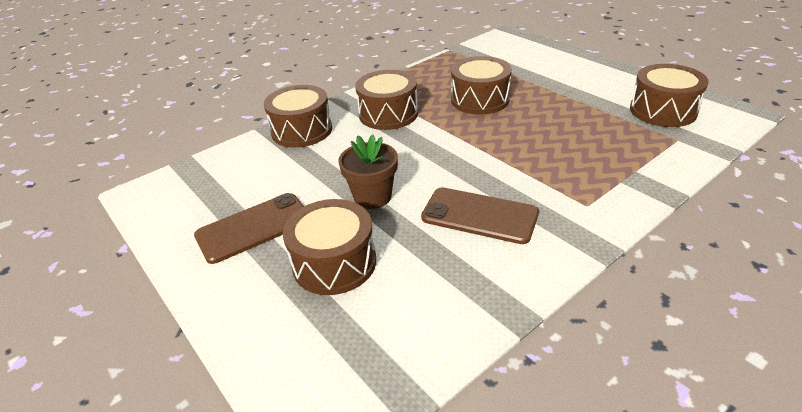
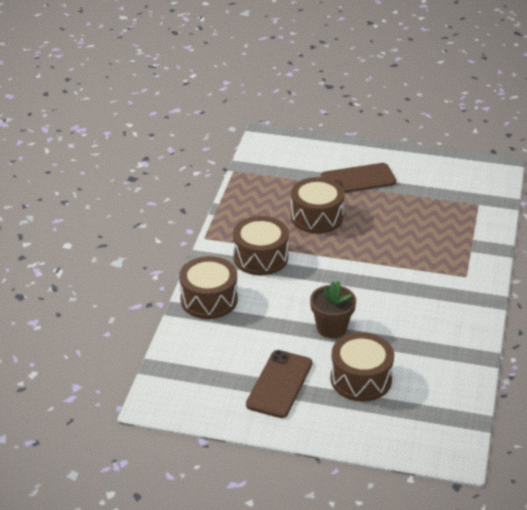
camera: 40 degrees left, 0 degrees up
(479, 215) = (412, 310): brown phone -> brown phone (358, 179)
(663, 110) = (451, 181): brown drum -> none

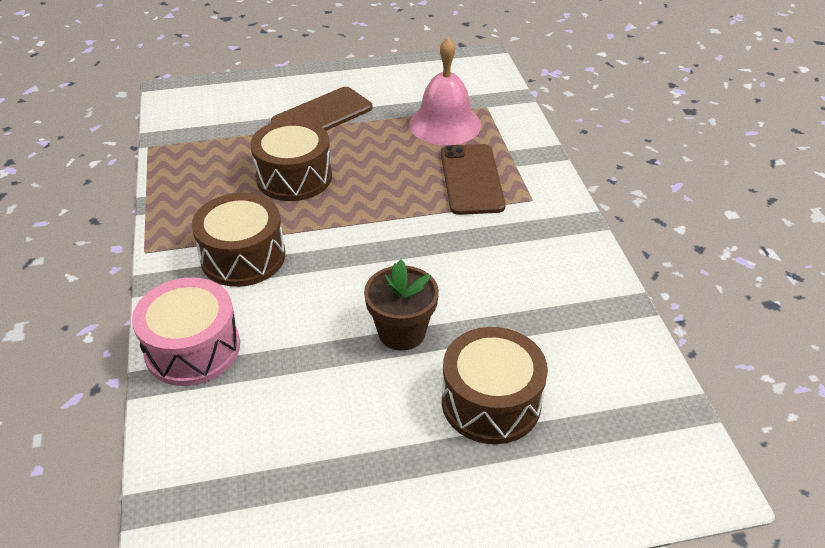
camera: 25 degrees left, 5 degrees up
(209, 299) = (192, 348): brown drum -> pink drum
(279, 384) = (374, 458): brown phone -> brown phone (471, 179)
(440, 208) = (445, 124): none -> pink bell

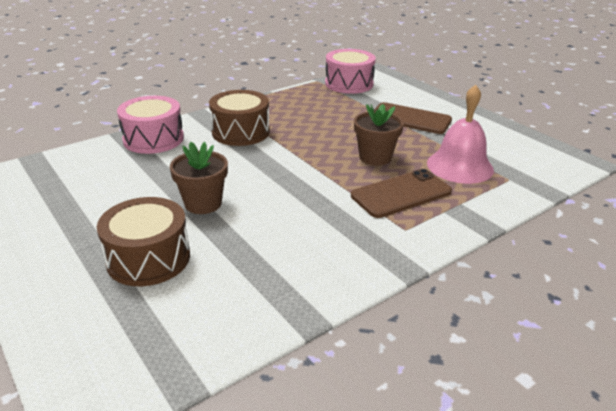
camera: 65 degrees right, 10 degrees down
(186, 124) = (349, 84): none -> pink drum
(294, 177) = (332, 127): brown drum -> none
(389, 170) = (375, 157): none -> brown flower pot

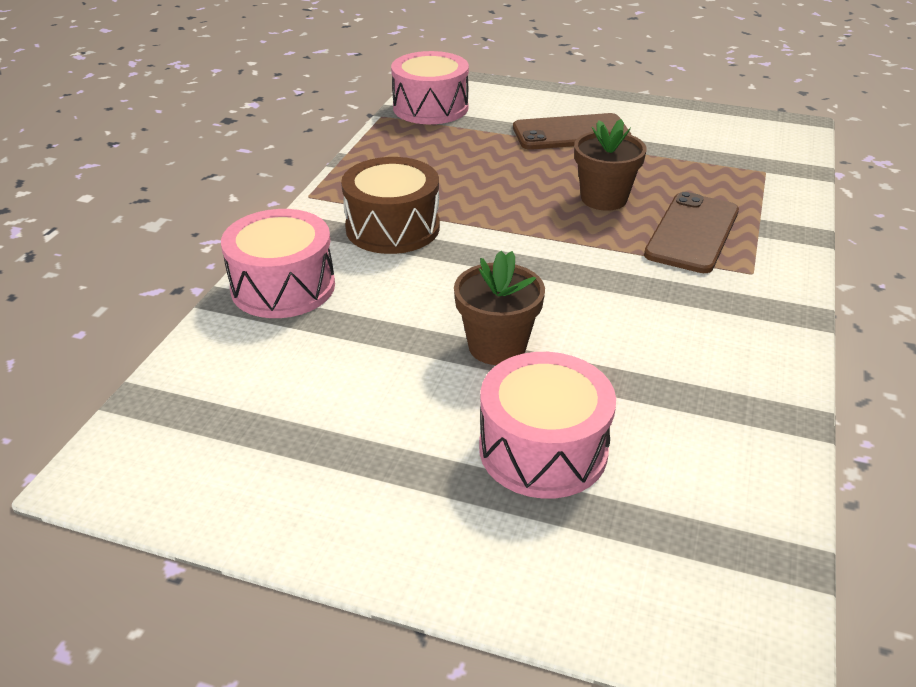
camera: 35 degrees left, 5 degrees up
(148, 258) = (543, 449): brown drum -> pink drum
(460, 166) = (701, 174): pink bell -> none

